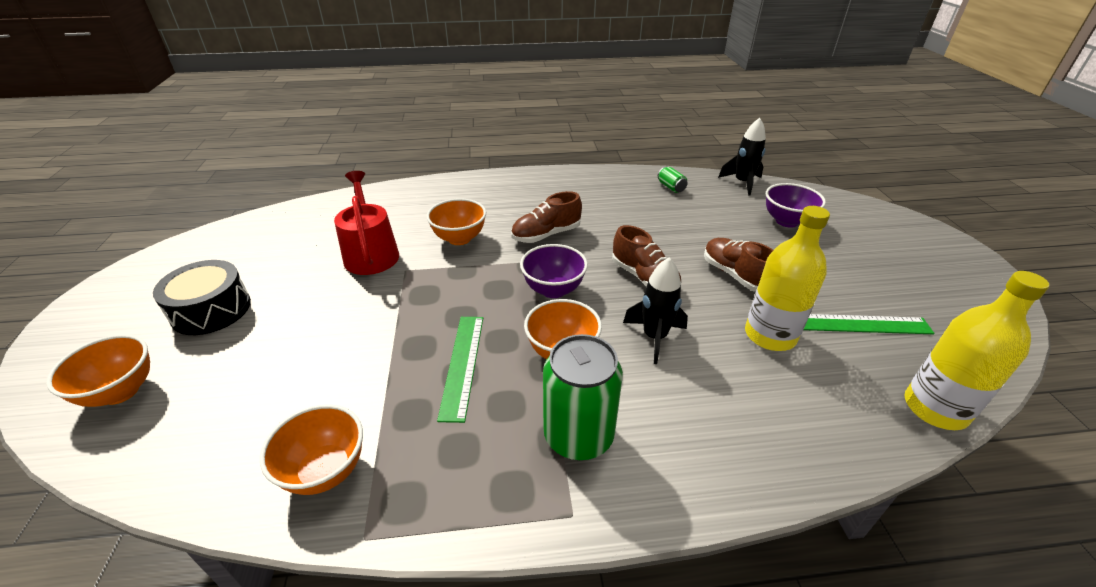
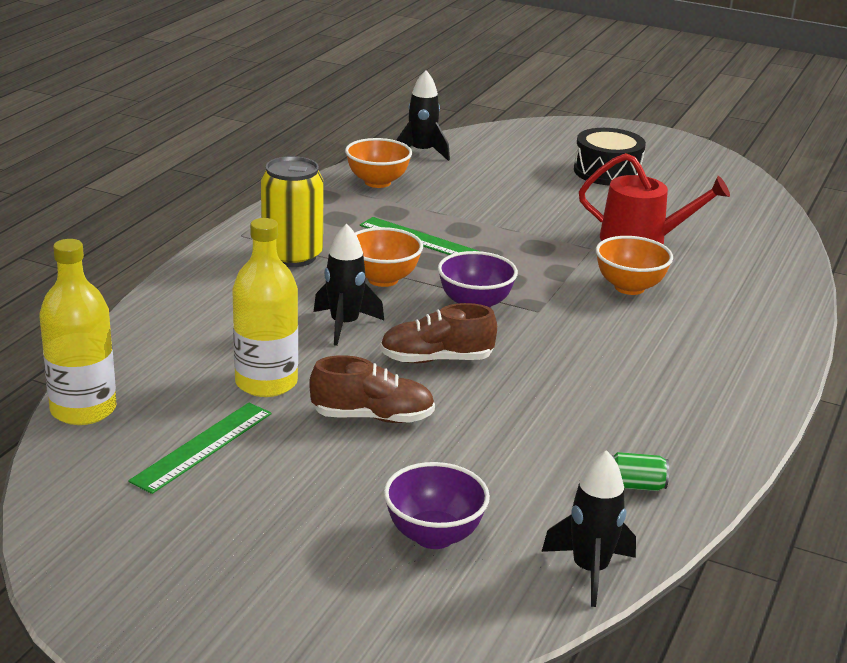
camera: 120 degrees right, 10 degrees down
(120, 392) = (531, 142): orange bowl -> none
(190, 478) = (422, 152): none -> black rocket
(546, 235) = (588, 337): brown shoe -> none
(578, 436) = (292, 256): green can -> yellow can

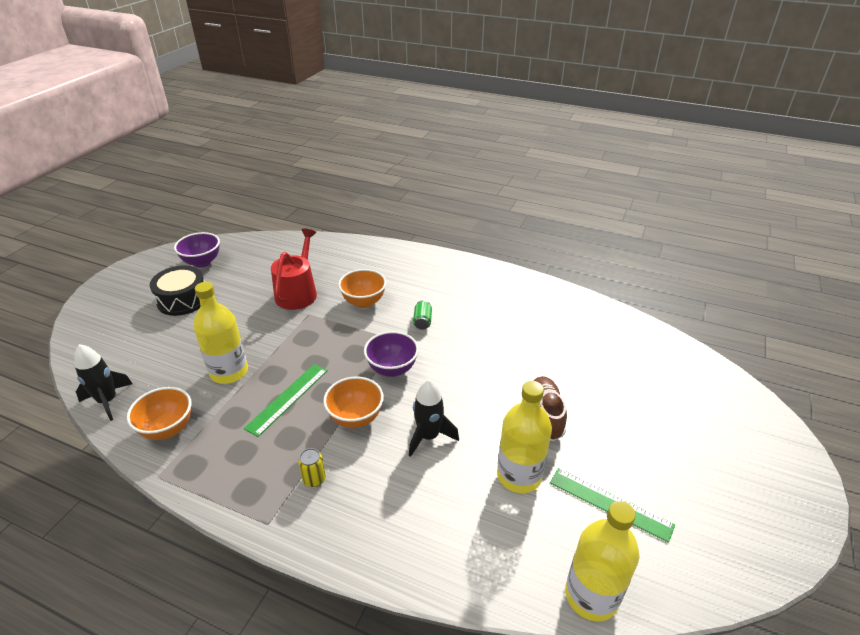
camera: 90 degrees left, 10 degrees up
(292, 256) = (314, 479): yellow can -> yellow can, size x0.45
(434, 536) = (649, 385): purple bowl -> purple bowl (202, 262)
(436, 359) = (468, 387): brown shoe -> none
(468, 206) = (229, 372): none -> yellow bottle
(590, 570) = (648, 332): black rocket -> none
(636, 486) = (574, 314): green can -> green can (422, 321)

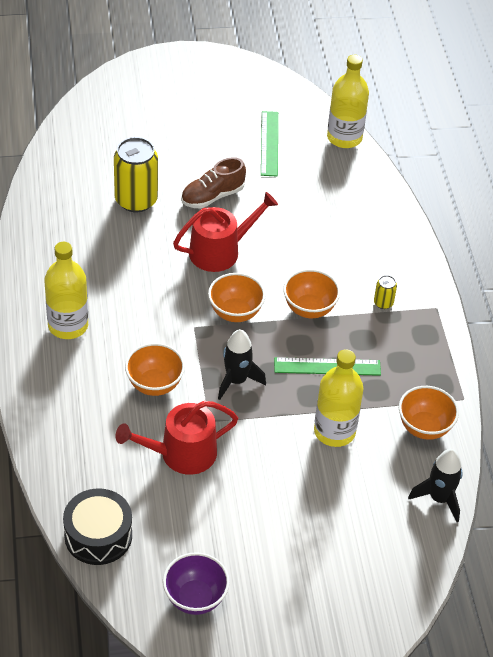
camera: 125 degrees left, 10 degrees up
(183, 300) = (273, 558): black drum -> black drum (98, 535)
(392, 369) = (235, 313): purple bowl -> orange bowl
(422, 321) = (151, 321): green can -> none
(429, 436) = (290, 255): black rocket -> black rocket (236, 381)
(469, 390) = (220, 251): none -> red watering can
(519, 476) = (284, 193): yellow bottle -> yellow bottle (68, 325)
(566, 362) = (136, 200): none -> yellow can

